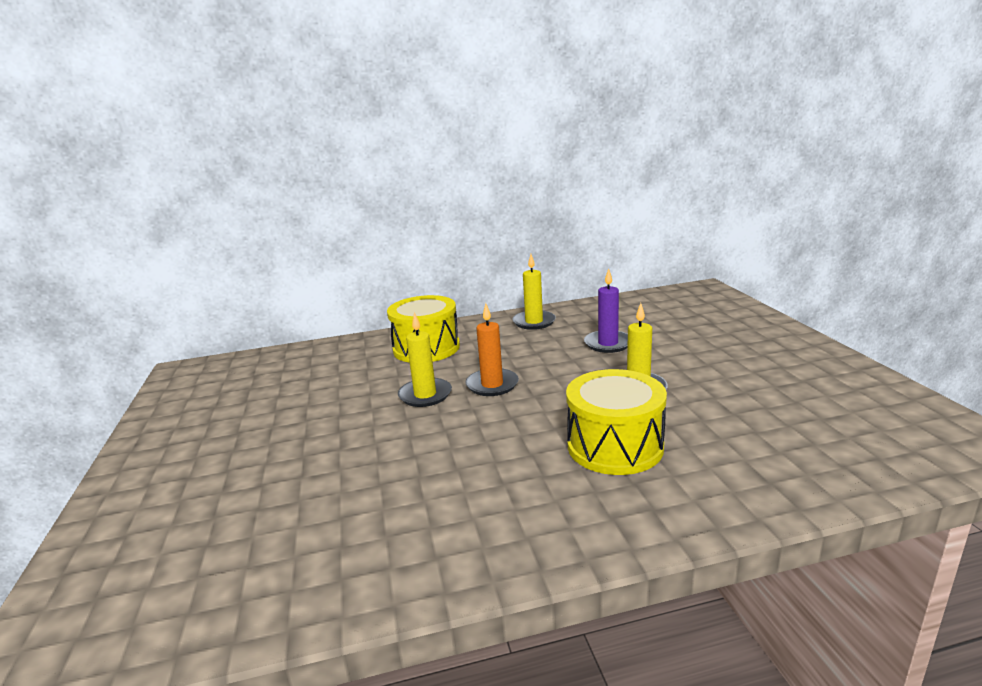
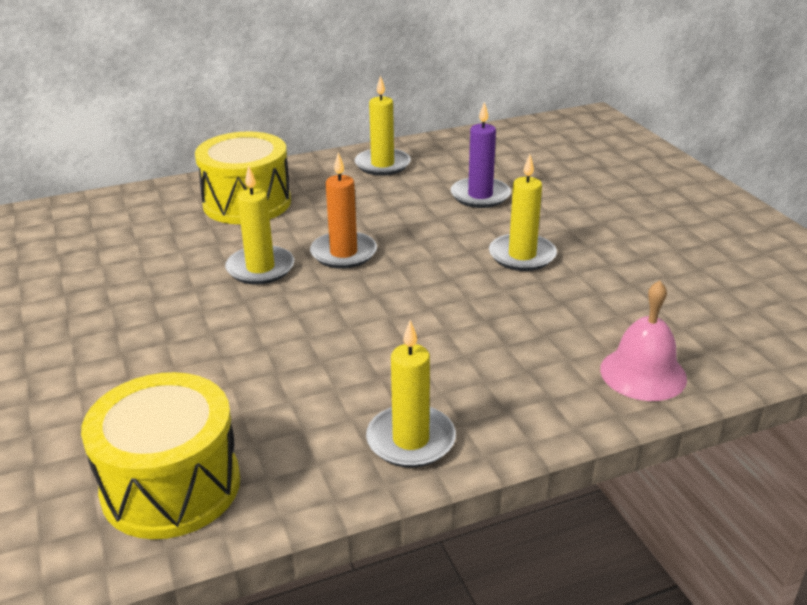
camera: 10 degrees left, 10 degrees up
(521, 541) = (411, 440): none -> yellow candle
(615, 446) = (501, 328): yellow drum -> yellow drum (171, 486)
(742, 490) = (643, 373): none -> pink bell

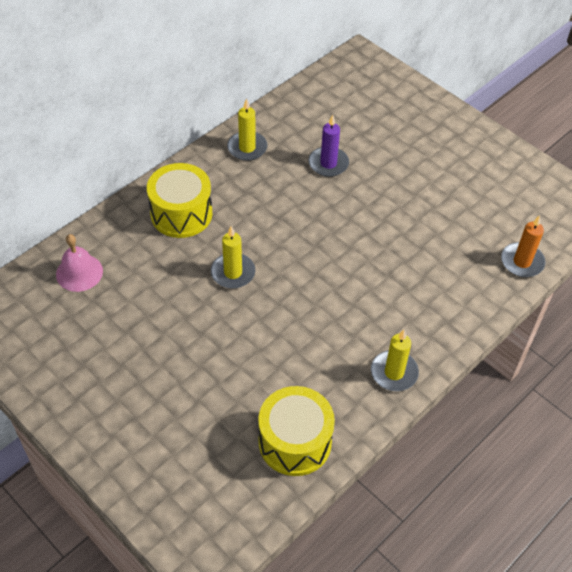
camera: 25 degrees left, 20 degrees up
(343, 253) = (275, 244): orange candle -> orange candle (522, 262)
(522, 255) = (381, 214): yellow candle -> none
(643, 373) = (485, 289): pink bell -> pink bell (79, 272)

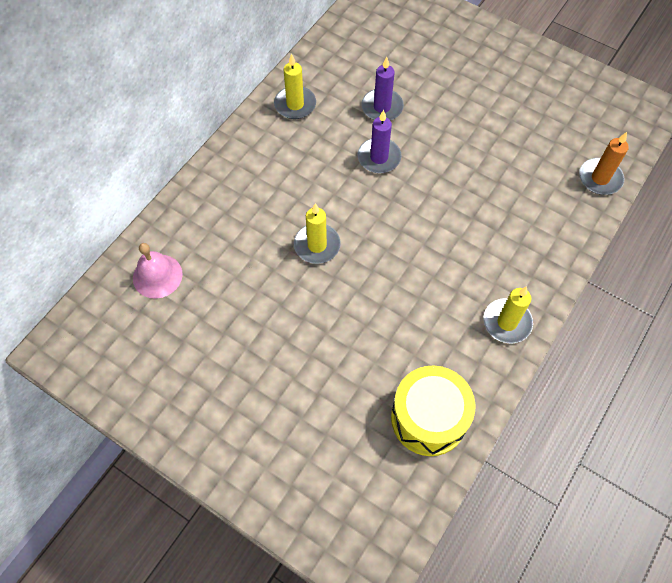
camera: 10 degrees left, 10 degrees up
(181, 213) = (247, 190): yellow drum -> none
(313, 207) = (379, 157): none -> purple candle

